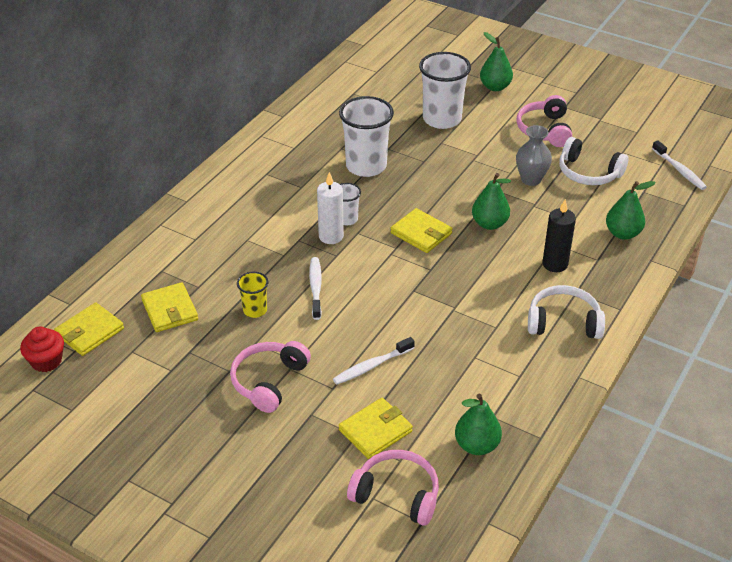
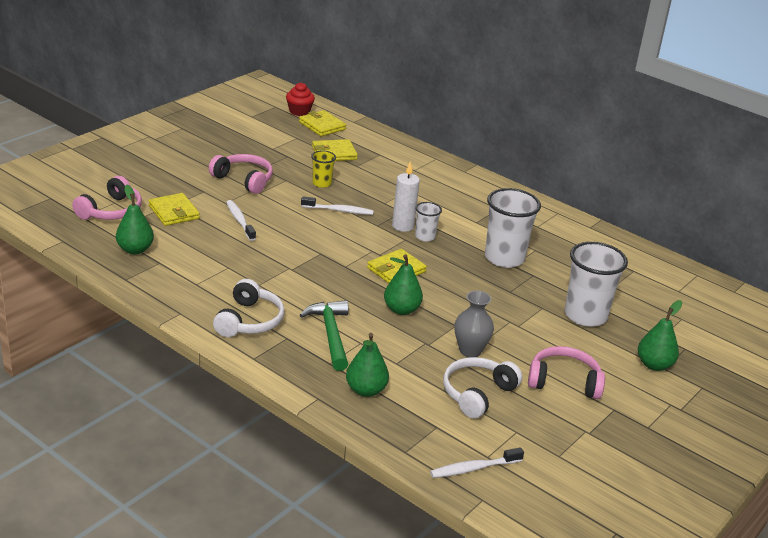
camera: 95 degrees right, 10 degrees down
(555, 264) = (330, 335): black candle -> green hammer

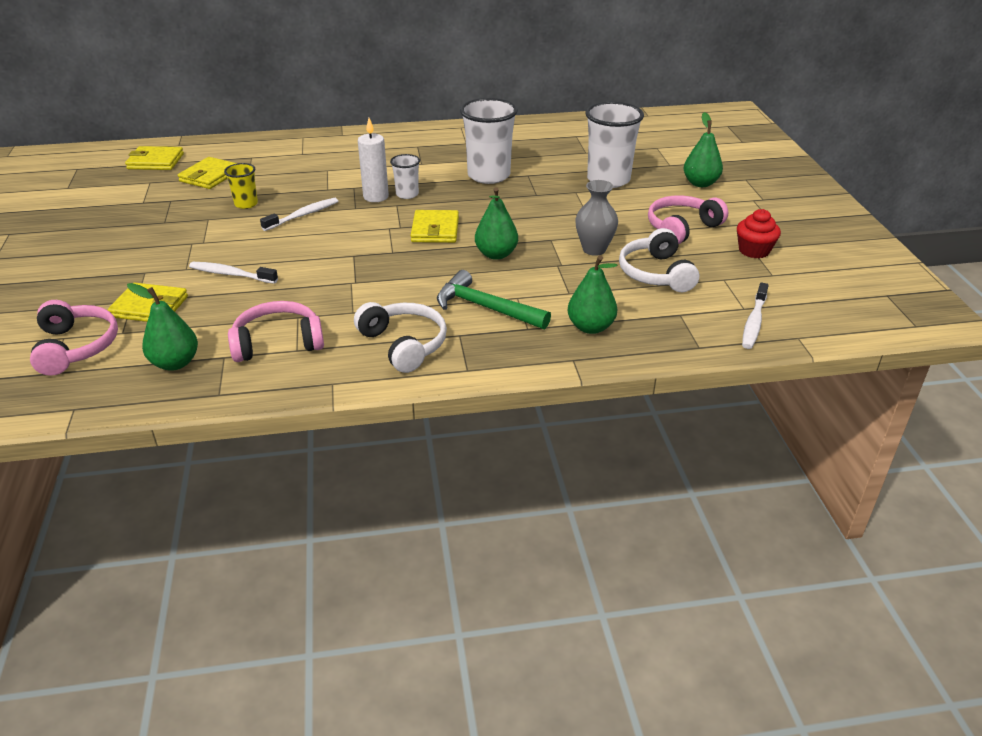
camera: 45 degrees left, 5 degrees up
(244, 180) = (167, 241): pink headphones -> pink headphones (278, 343)
(299, 111) = (110, 161): red cupcake -> red cupcake (754, 250)

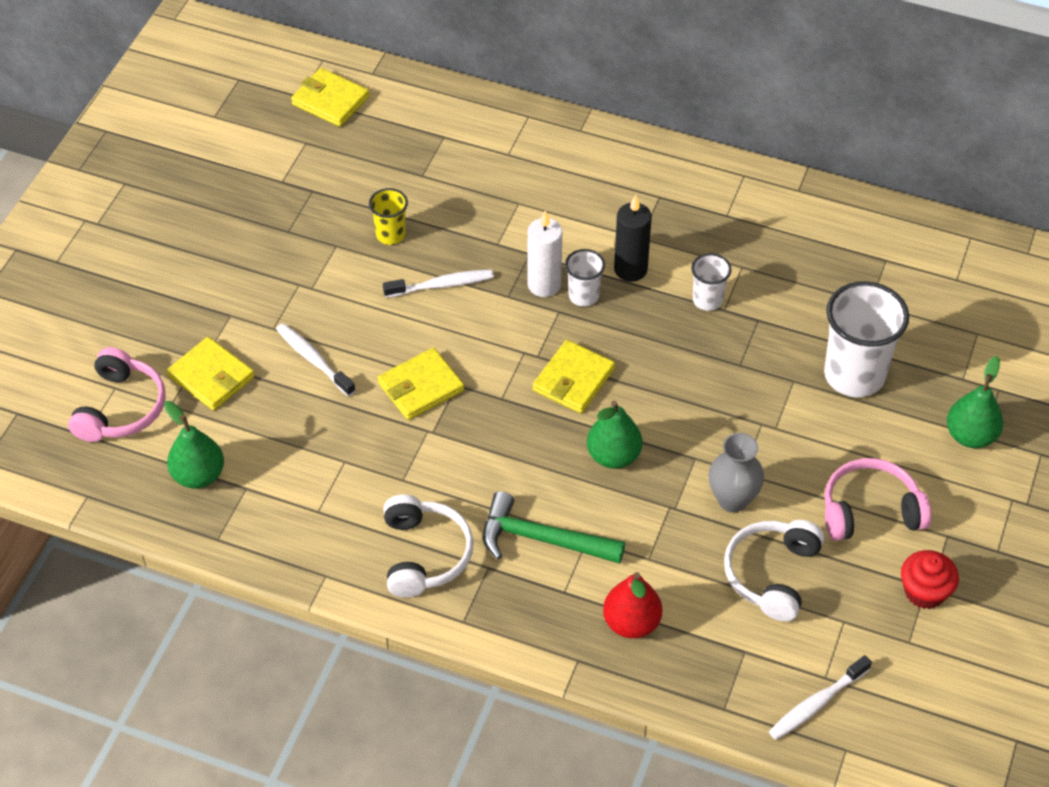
camera: 30 degrees right, 15 degrees up
(210, 176) = (377, 159): yellow wallet -> yellow wallet (421, 387)
(278, 343) = (305, 492): pink headphones -> none
(427, 176) = (630, 269): none -> black candle
(486, 308) = (542, 539): green hammer -> green hammer turned 45 degrees counterclockwise
(488, 175) = (707, 300): white cup -> white cup, size x0.51
(591, 327) = (631, 623): green pear -> red pear

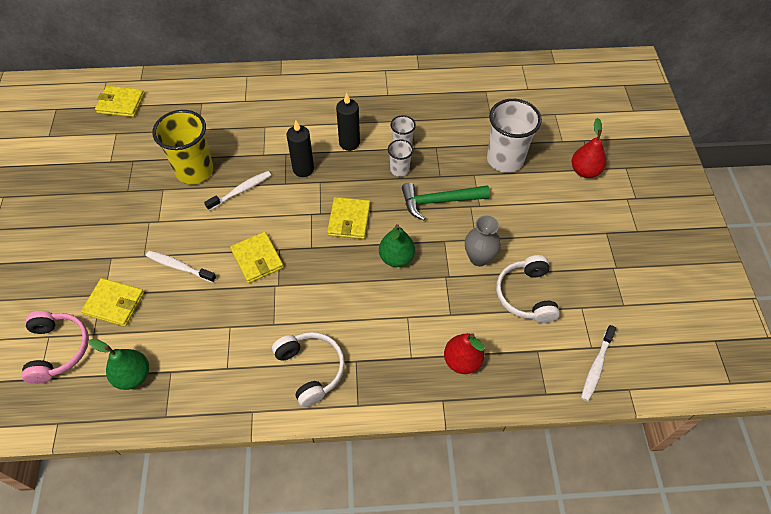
camera: 25 degrees left, 5 degrees up
(390, 234) = (194, 171): yellow cup -> yellow cup, size x1.96
(421, 387) = (257, 259): yellow wallet -> yellow wallet turned 60 degrees counterclockwise
(542, 539) = (380, 328): green hammer -> green hammer (439, 201)
(544, 285) = (303, 169): white candle -> black candle
(583, 296) = (330, 167): white cup -> white cup (399, 169)
(870, 511) = (558, 234): pink headphones -> none
(924, 592) = (614, 271): red cupcake -> none
(970, 436) = (584, 171): green pear -> red pear

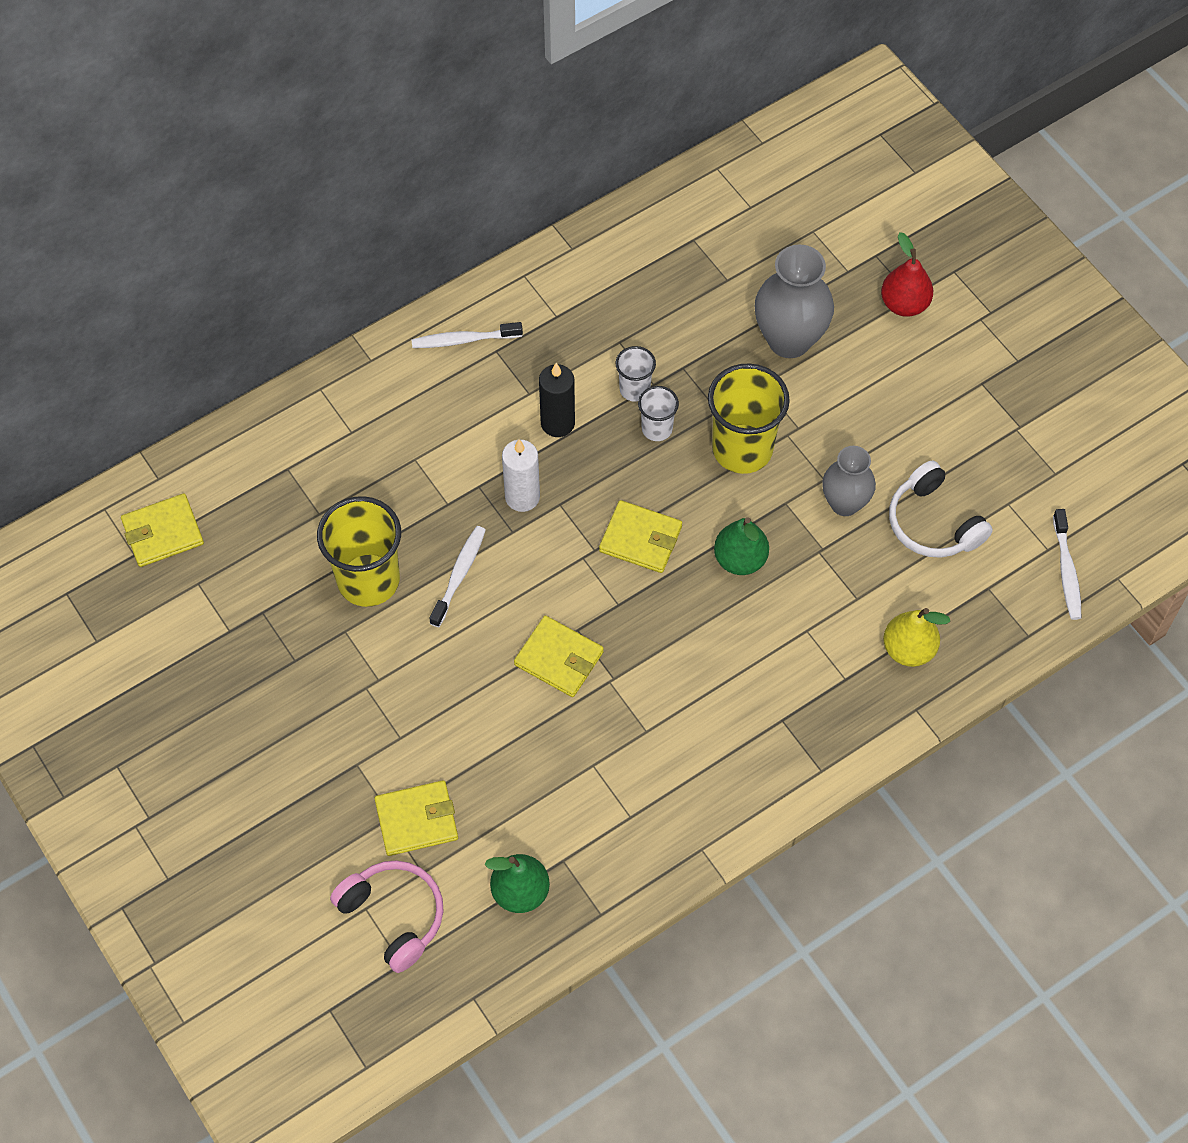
camera: 30 degrees left, 5 degrees up
(179, 267) = (462, 725): white toothbrush -> white toothbrush (463, 340)
(303, 169) = (522, 497): black candle -> white candle
(311, 369) = (735, 760): white headphones -> none
(349, 220) = (640, 539): yellow wallet -> yellow wallet turned 45 degrees counterclockwise
(439, 201) = (742, 449): green hammer -> yellow cup
(462, 361) = (908, 649): red pear -> yellow pear
(505, 159) = (789, 340): white cup -> grey vase

